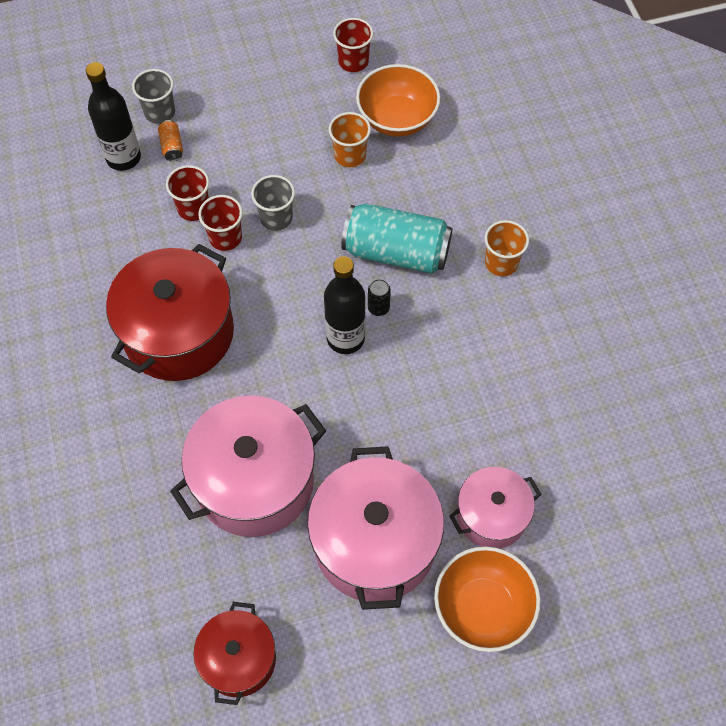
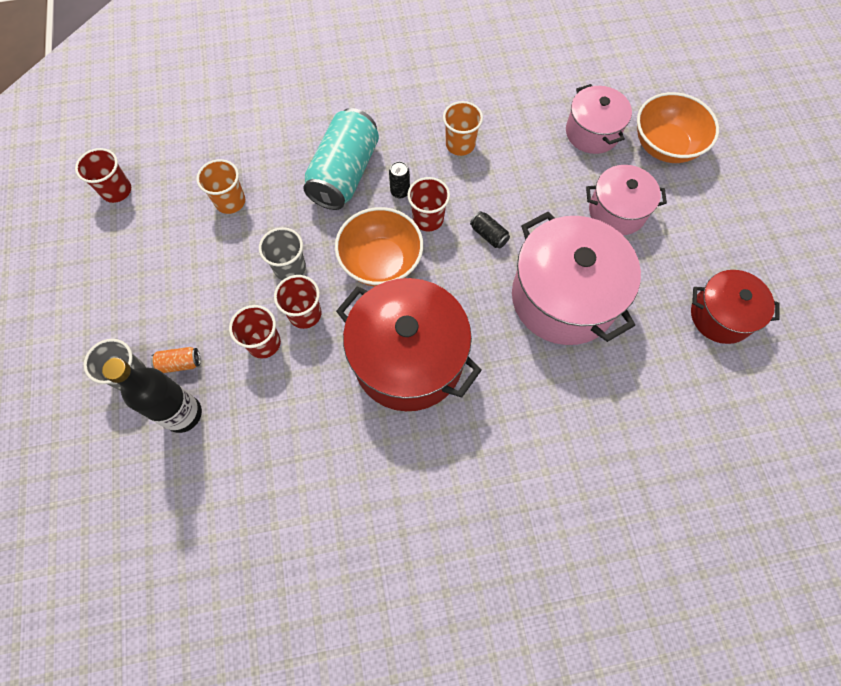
camera: 85 degrees left, 5 degrees up
(329, 401) = (488, 235): none -> black can
(345, 338) = (428, 219): black bottle -> red cup
(375, 543) = (617, 211): pink pot -> pink pot, size x0.58
(397, 118) = (197, 160): orange bowl -> orange bowl (381, 262)
(501, 263) = (367, 100): orange cup -> orange cup (460, 145)

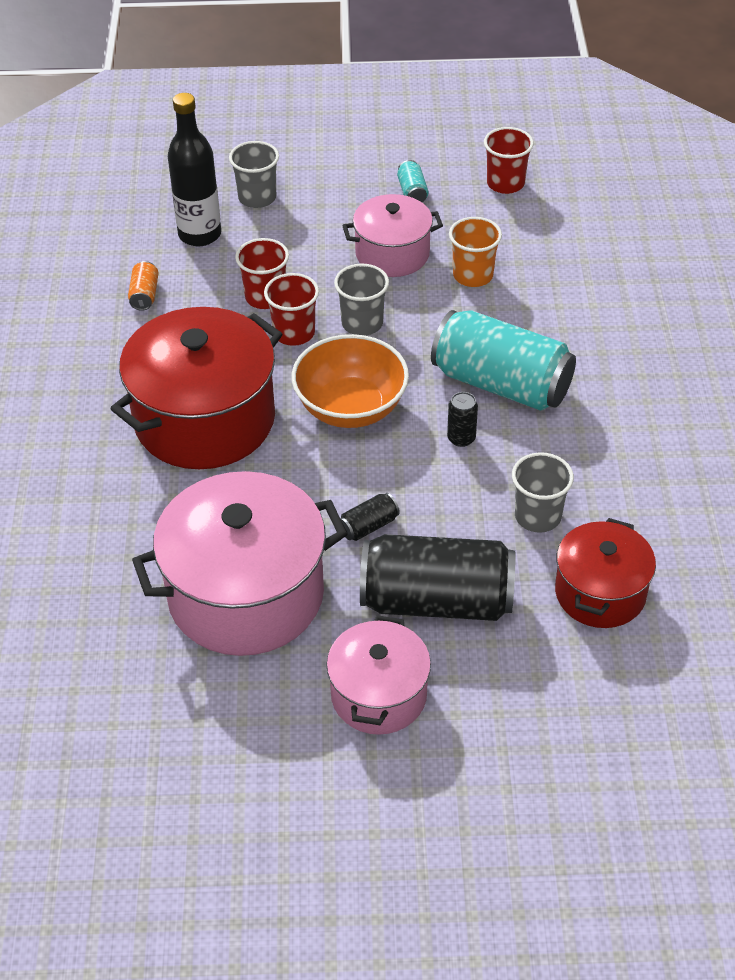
camera: 100 degrees right, 20 degrees down
(125, 254) = (412, 192): none -> turquoise can
(180, 363) = (260, 232): orange can -> orange can (144, 295)
(428, 219) = (409, 463): red cup -> none
(460, 145) = (537, 516): orange cup -> grey cup
(539, 190) = (436, 601): none -> black can
(592, 132) = (543, 696): pink pot -> pink pot (392, 254)
(665, 146) = (501, 801): orange bowl -> none
(720, 316) = (160, 790): red pot -> red pot (600, 593)

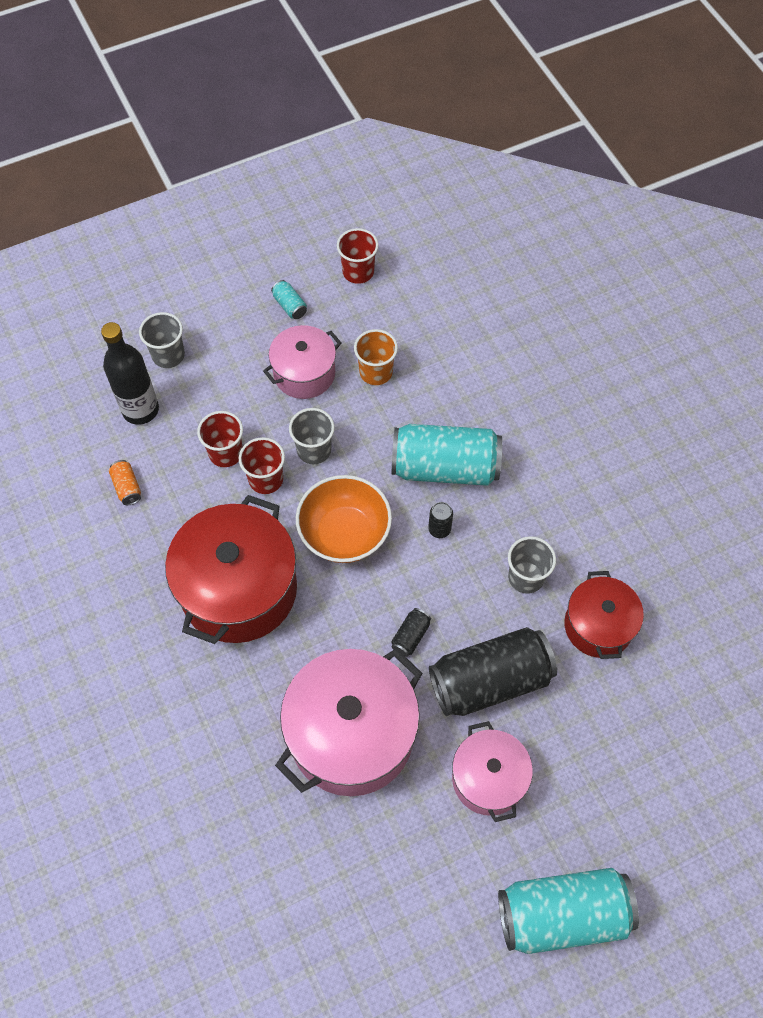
camera: 25 degrees left, 15 degrees up
(389, 867) = (562, 914): none -> turquoise can

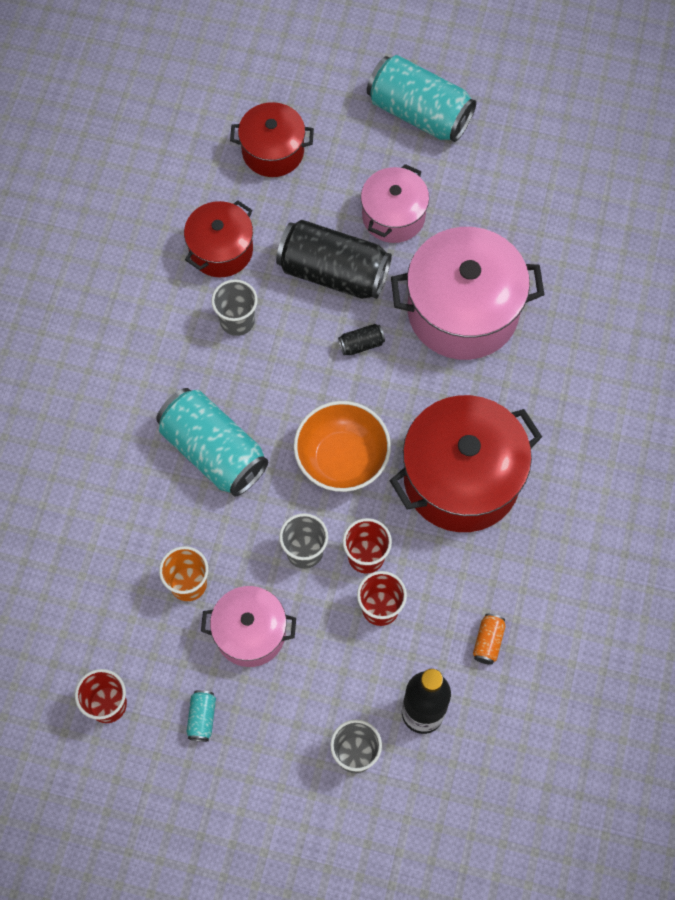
camera: 140 degrees left, 5 degrees up
(439, 529) = (266, 405): black can -> none
(650, 755) = (273, 151): none -> red pot

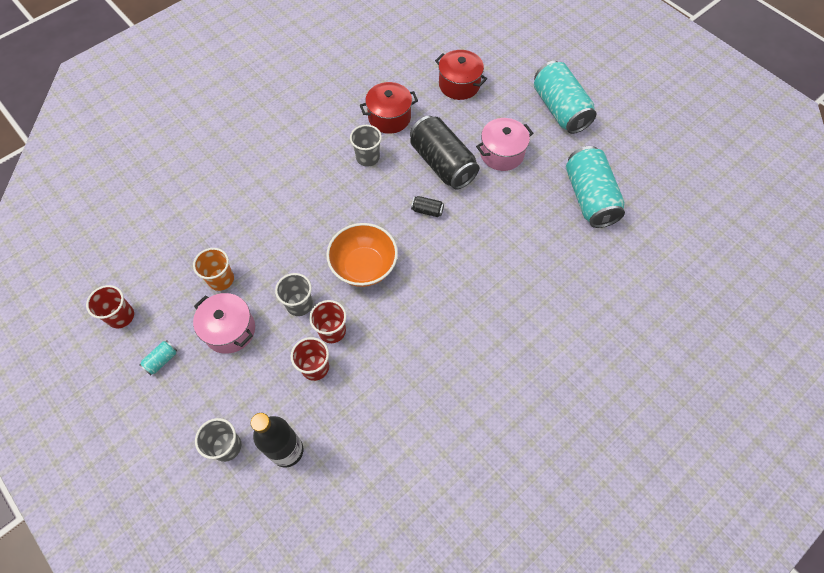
camera: 35 degrees right, 5 degrees down
(213, 451) = (296, 217): turquoise can -> turquoise can (589, 197)
(461, 478) = (426, 323): red pot -> none
(463, 311) = (503, 228): pink pot -> none
(488, 642) = (363, 435): orange can -> none

